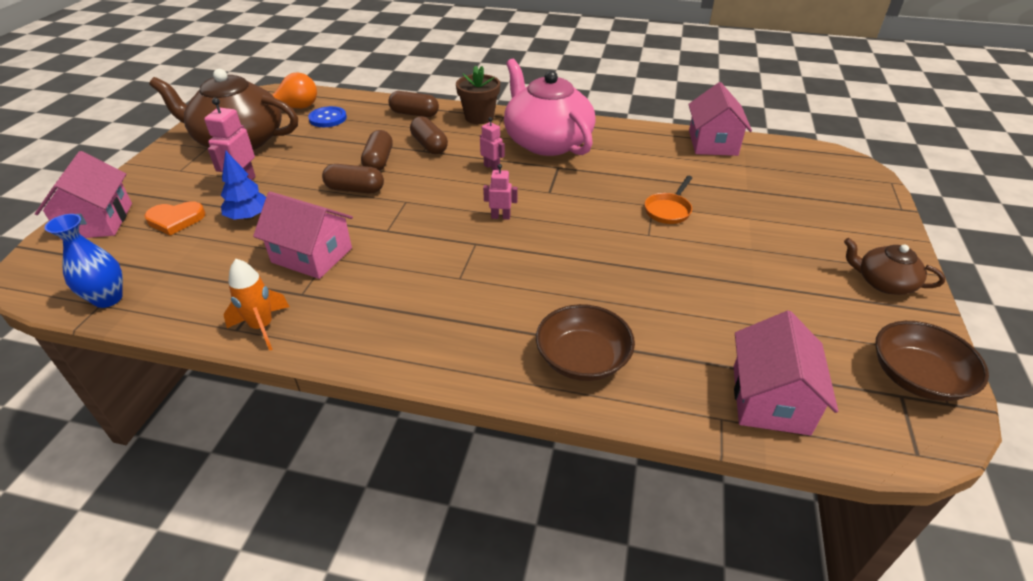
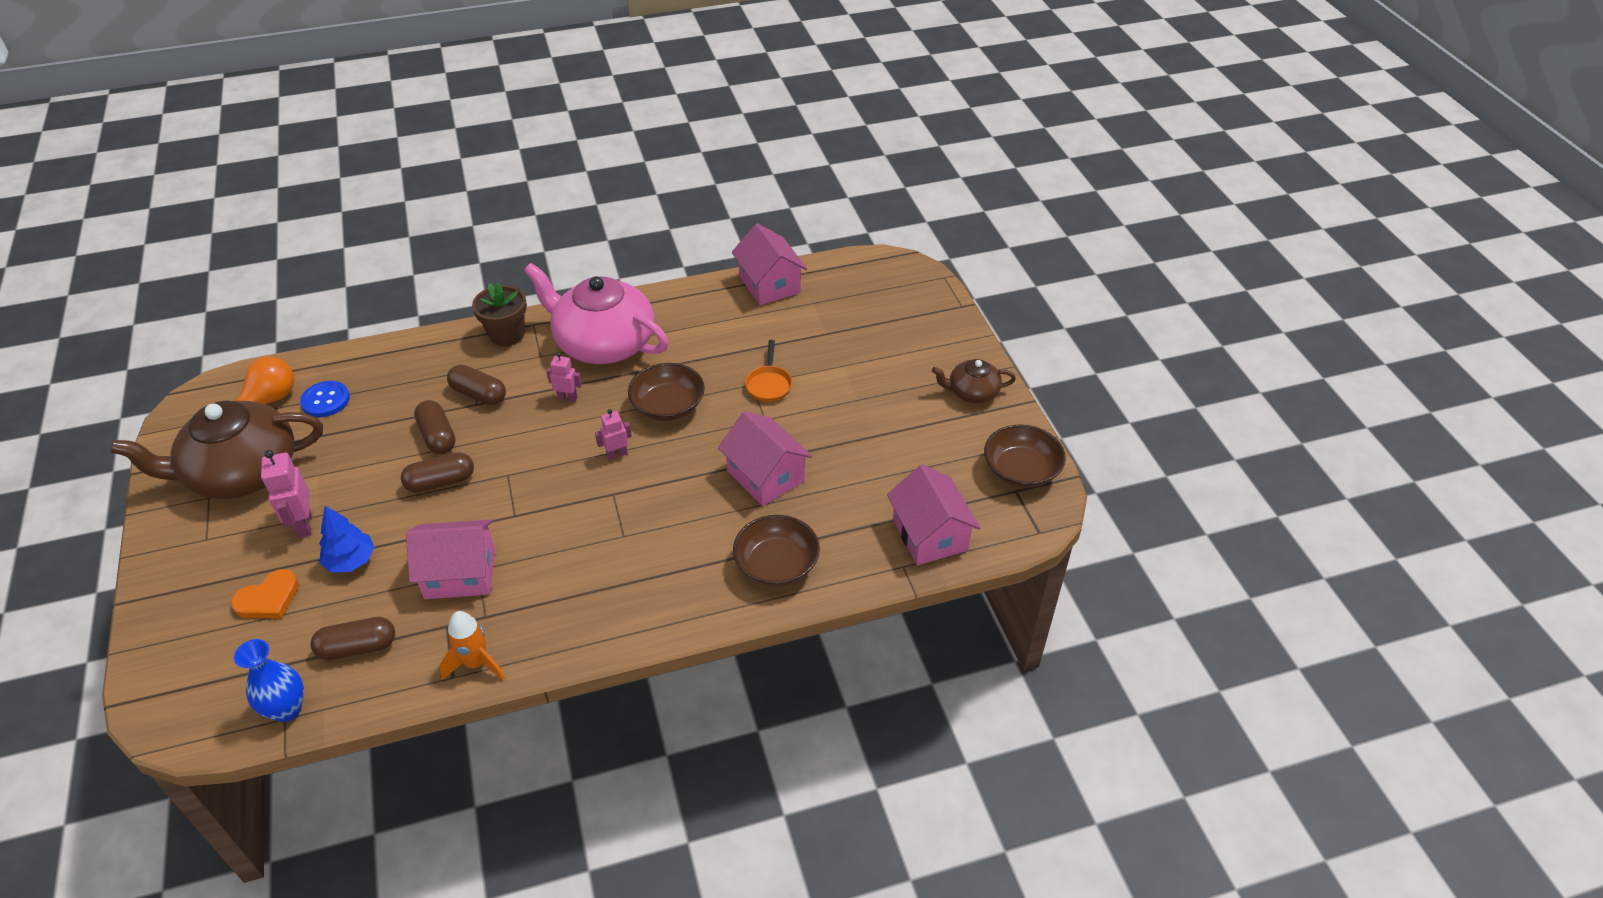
camera: 30 degrees left, 5 degrees up
(98, 221) = (174, 638): pink house -> pink house (765, 476)
(414, 114) = (427, 356): brown capsule -> brown capsule (358, 647)
(568, 197) = (668, 406): none -> brown bowl

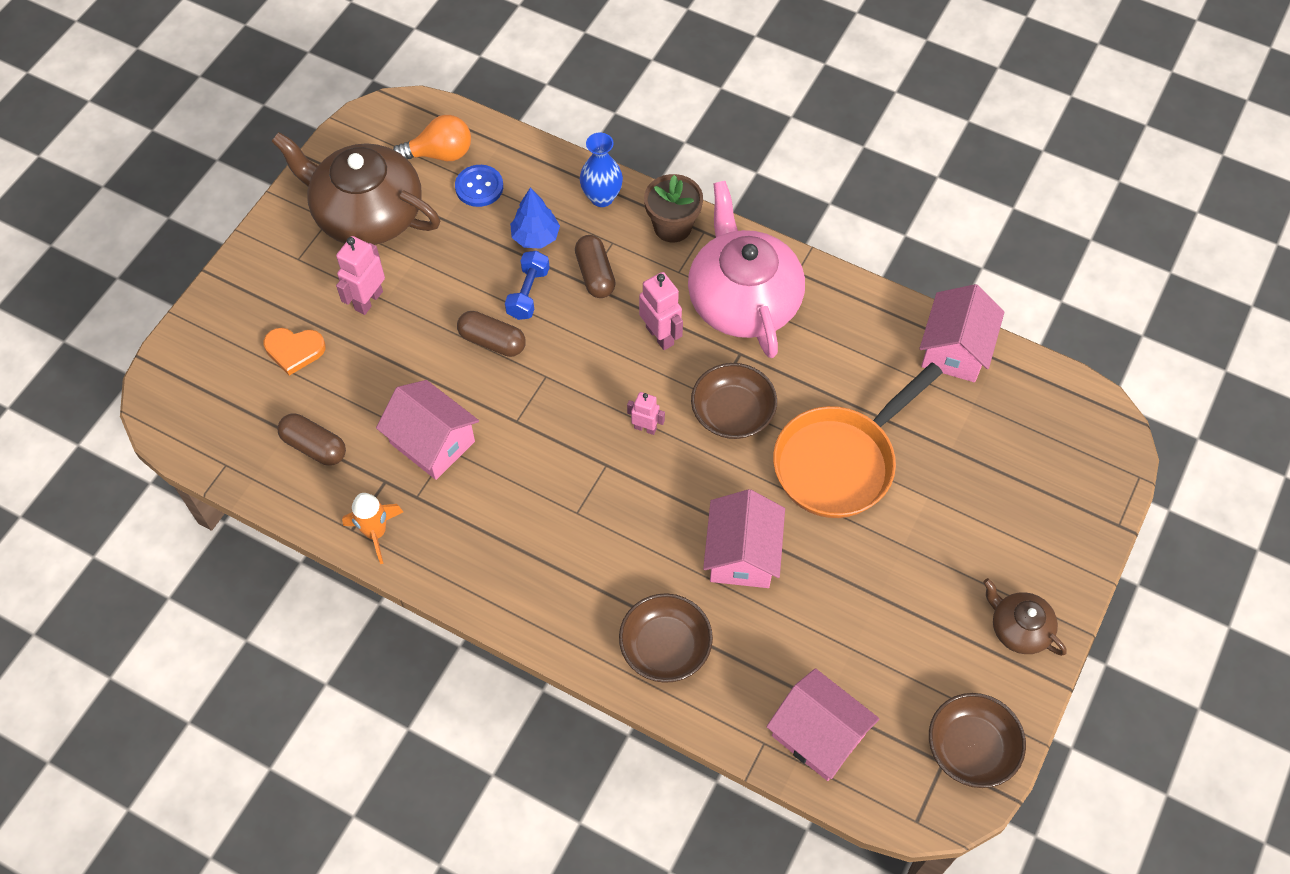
camera: 45 degrees right, 15 degrees up
(287, 709) = (232, 458): blue vase -> blue vase (602, 197)
(351, 561) = (371, 363): blue tree -> blue tree (535, 237)
(438, 436) = (528, 293): brown capsule -> blue dumbbell
(567, 397) = (660, 335): pink robot -> pink robot, size x1.60
(769, 384) = (840, 462): orange pan -> orange pan, size x2.20
(929, 535) = (818, 735): pink house -> pink house turned 75 degrees counterclockwise

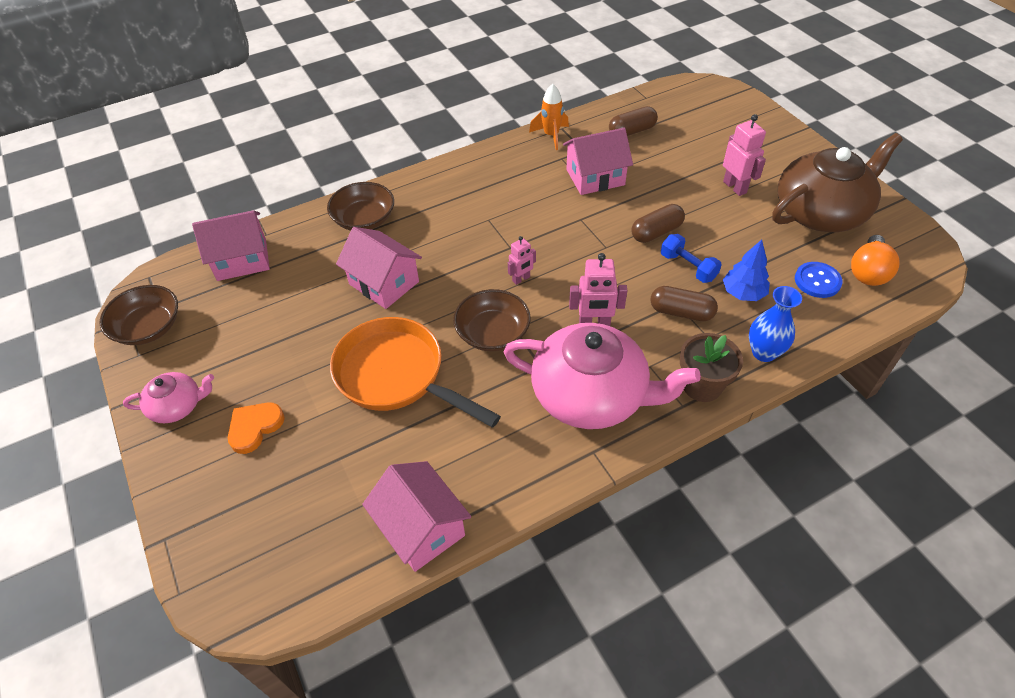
camera: 125 degrees right, 10 degrees down
(294, 350) = (713, 144): orange heart -> orange heart (254, 427)
(840, 462) = (396, 376): orange pan -> orange pan turned 45 degrees counterclockwise
(1019, 628) = (177, 406): brown teapot -> pink teapot

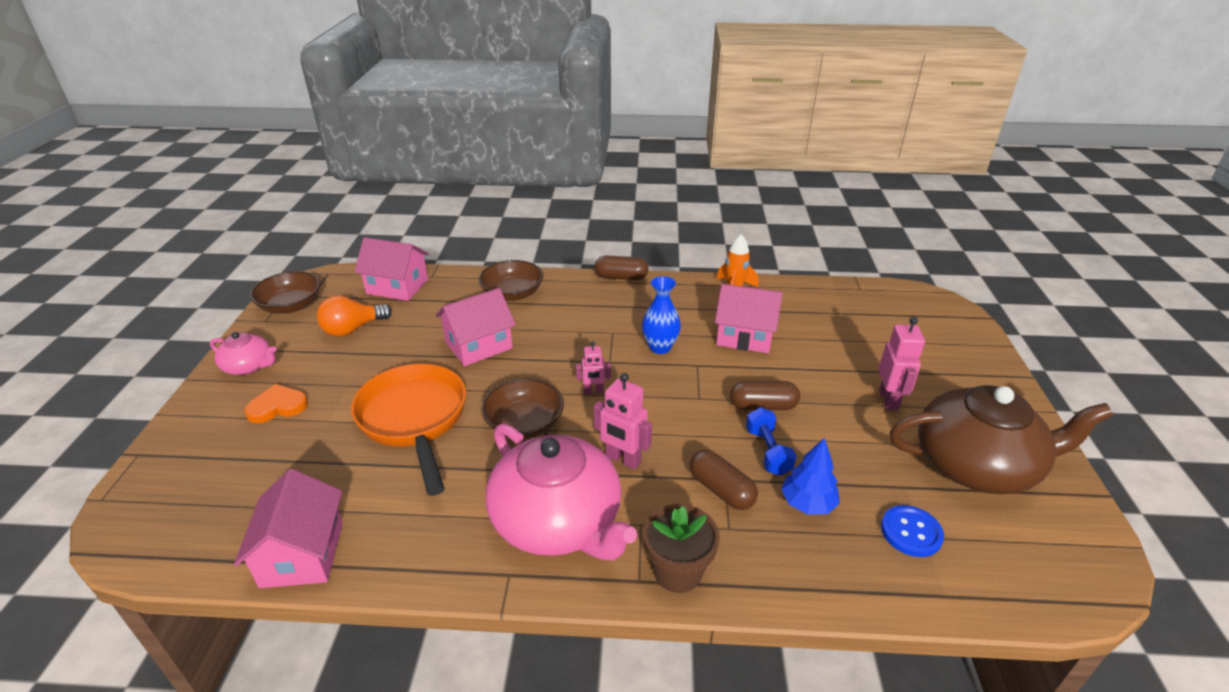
camera: 30 degrees right, 15 degrees down
(384, 283) = (479, 345): pink house -> pink house turned 75 degrees clockwise
(632, 131) = (818, 311): brown capsule -> brown capsule (621, 277)
(764, 352) = (778, 574): blue vase -> blue vase (660, 347)
(868, 272) = (989, 553): orange light bulb -> orange light bulb (352, 329)

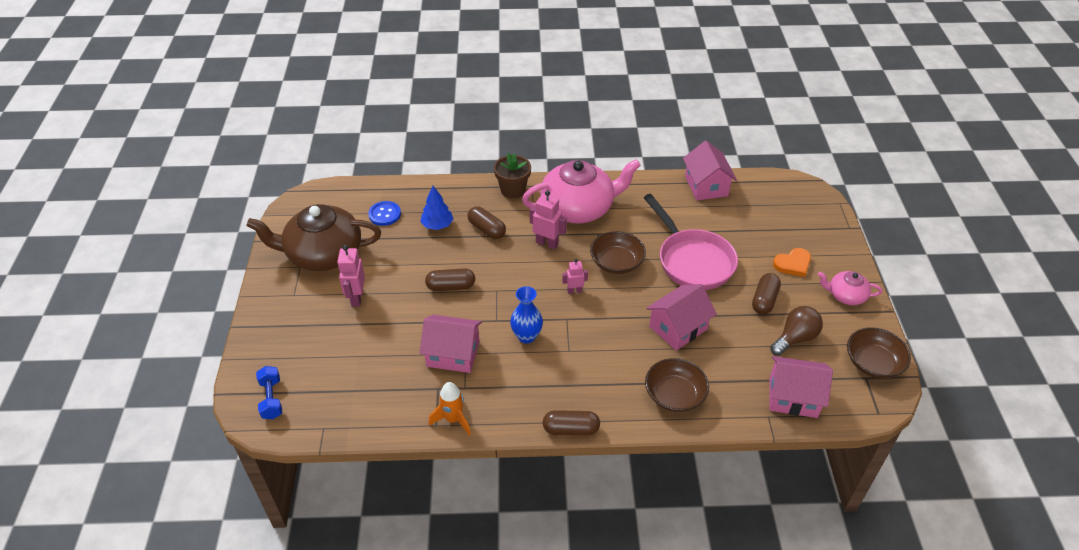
camera: 175 degrees right, 10 degrees up
(352, 329) = (795, 338): orange light bulb -> brown light bulb
(355, 367) = (764, 300): none -> brown capsule
(414, 420) = (692, 260): orange pan -> pink pan
(558, 521) = (578, 208): pink teapot -> pink teapot turned 120 degrees clockwise
(768, 451) = (454, 254): blue dumbbell -> blue dumbbell (271, 399)

